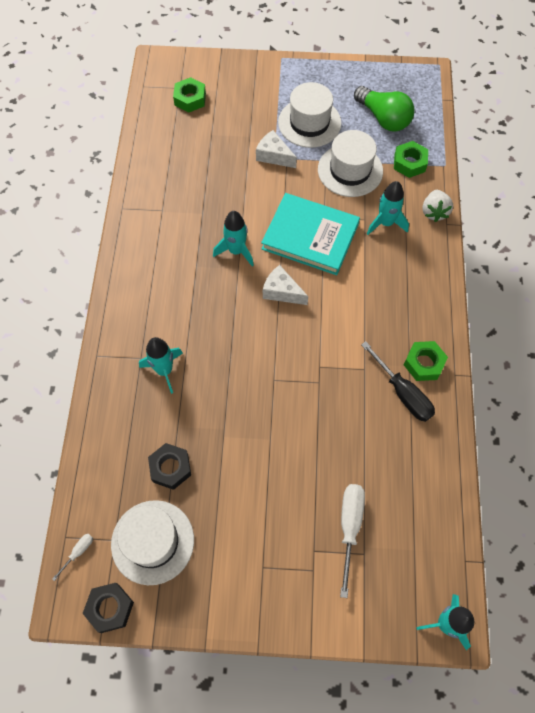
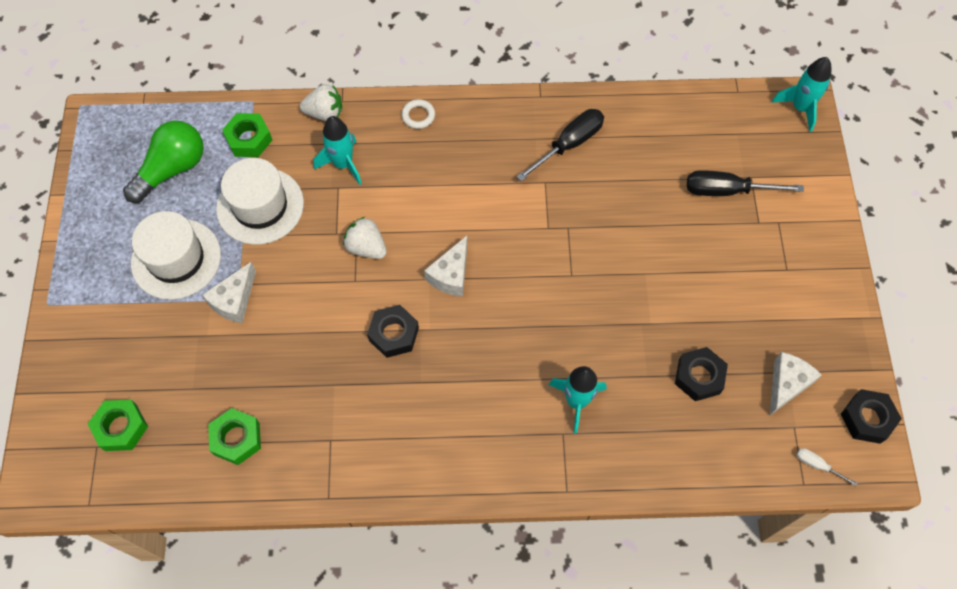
camera: 95 degrees left, 0 degrees up
(152, 542) = (786, 384): white hat -> white cheese
(236, 251) = (394, 334): turquoise rocket -> black nut
(310, 236) = (366, 247): turquoise book -> white strawberry
(349, 527) = (727, 190): white screwdriver -> black screwdriver
(424, 363) = (531, 125): green nut -> green nut (236, 439)
(432, 277) = (418, 116): none -> white ring

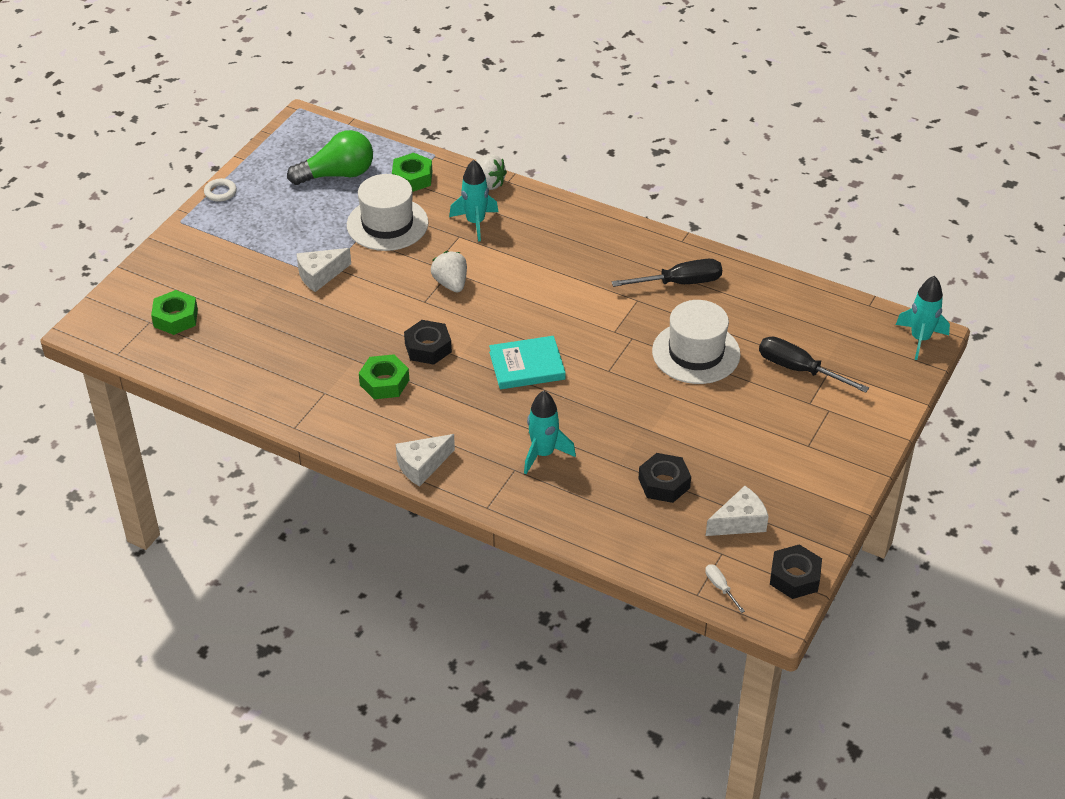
camera: 30 degrees right, 20 degrees down
(176, 259) = (296, 232): white hat -> white hat (696, 353)
(236, 439) = (254, 361): green nut -> green nut (384, 382)
(418, 116) = (564, 214): white ring -> white ring (220, 192)
(451, 275) = (506, 329): white cheese -> white cheese (422, 466)
(497, 308) = (527, 366): none -> turquoise book

